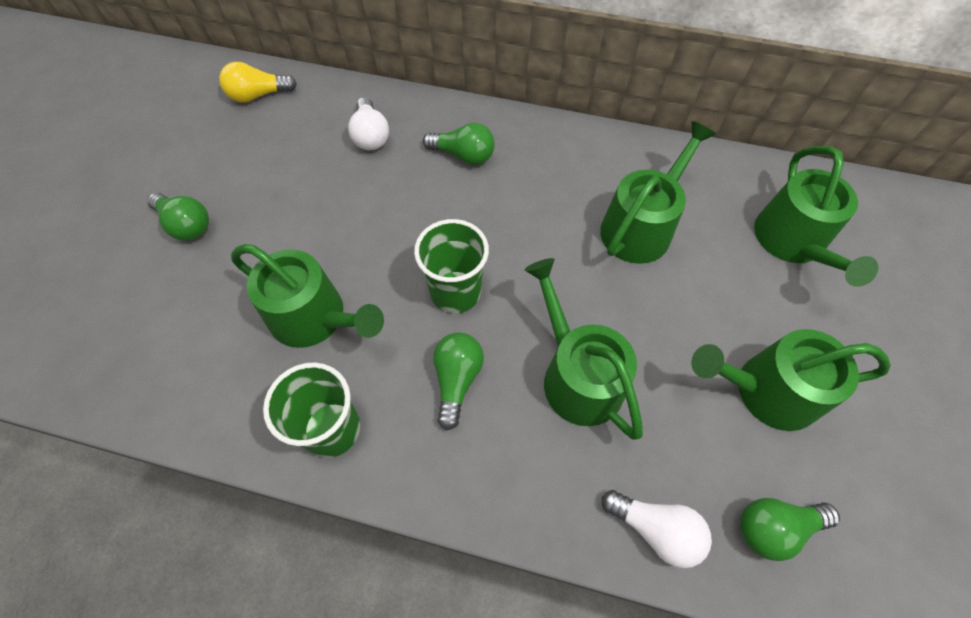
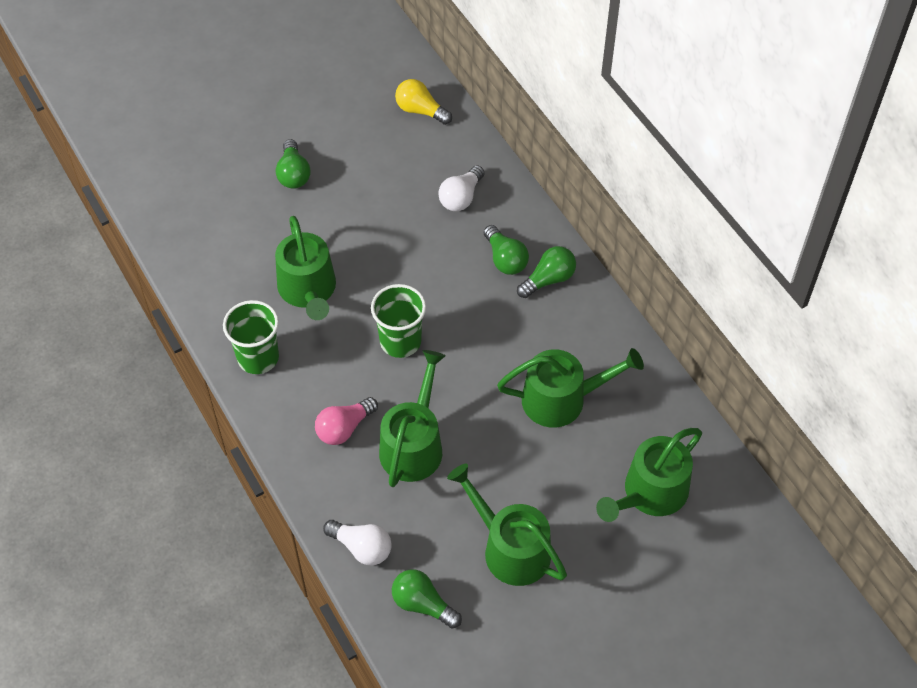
camera: 45 degrees right, 5 degrees down
(457, 380) = (346, 389): green light bulb -> green light bulb (548, 279)
(498, 420) = (344, 428): none -> pink light bulb
(655, 529) = (362, 547): white light bulb -> white light bulb turned 45 degrees counterclockwise

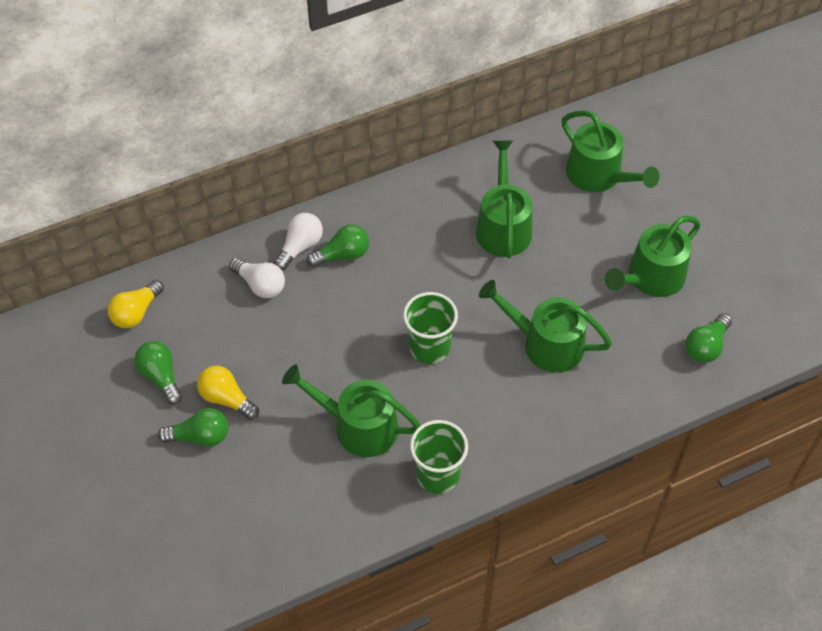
camera: 85 degrees left, 0 degrees up
(308, 290) = (358, 426): green watering can -> green watering can turned 150 degrees counterclockwise
(333, 188) = (226, 399): none -> yellow light bulb
(344, 428) = (525, 400): pink light bulb -> none
(362, 547) = (652, 391): white light bulb -> white light bulb (300, 247)
(548, 279) = (371, 223): green light bulb -> green light bulb (161, 376)

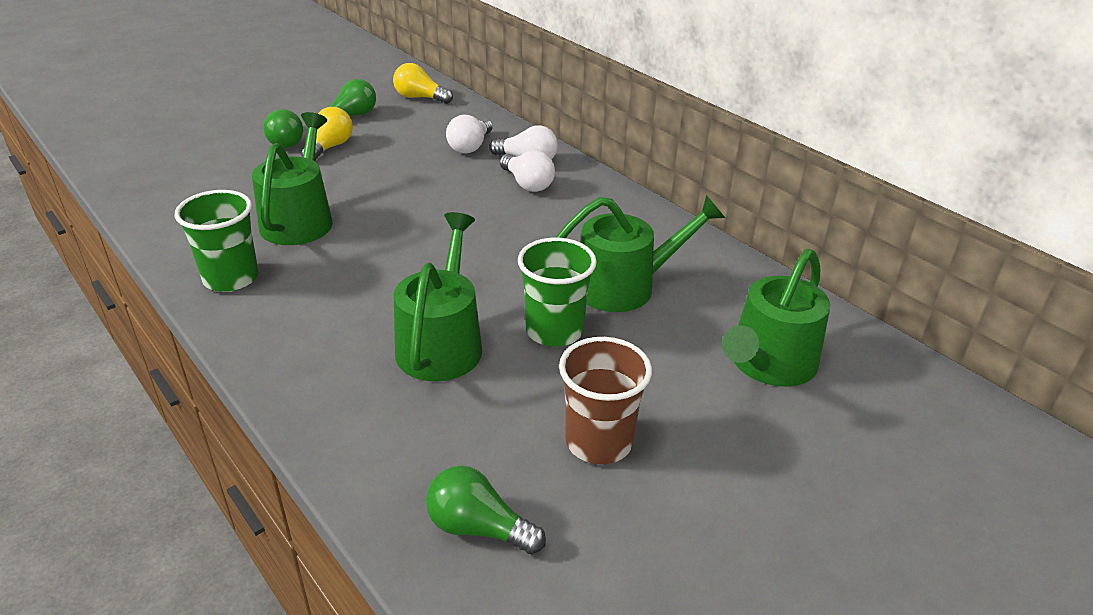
camera: 75 degrees right, 20 degrees down
(342, 255) = (527, 184): green light bulb -> white light bulb
(429, 347) = (414, 252): green cup -> green cup (554, 331)
(651, 278) = (598, 442): green watering can -> brown cup

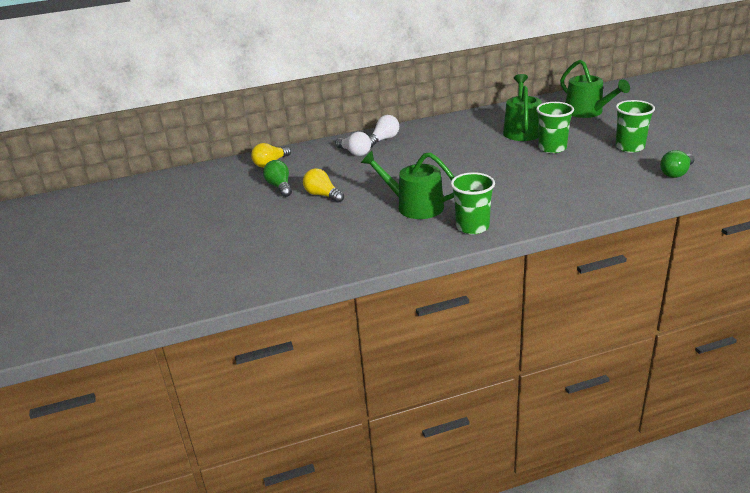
camera: 65 degrees left, 5 degrees down
(285, 141) = (300, 210): green light bulb -> none
(441, 343) = (554, 173): green watering can -> none
(527, 184) = (411, 142): white light bulb -> none
(598, 442) = (629, 147): brown cup -> green cup

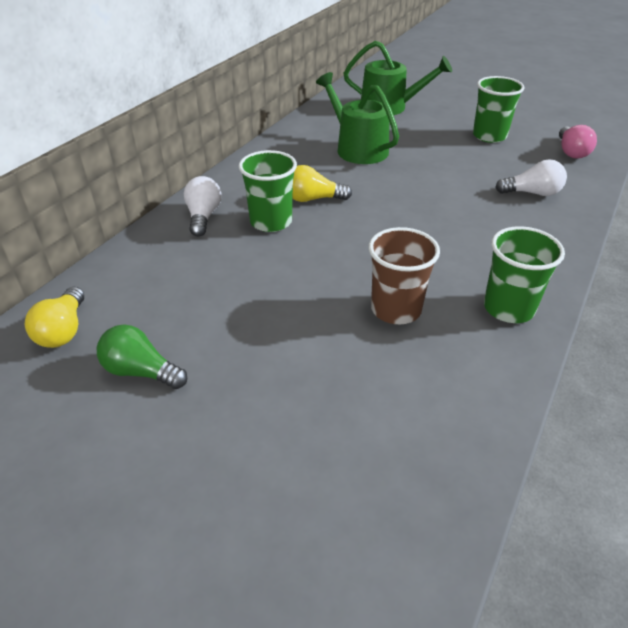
camera: 45 degrees left, 10 degrees up
(322, 195) = (238, 353): yellow light bulb -> yellow light bulb (313, 199)
(355, 153) = (189, 254): white light bulb -> white light bulb (532, 193)
(414, 206) = (396, 309): green watering can -> brown cup
(552, 148) = (422, 161): green cup -> green cup (271, 222)
(676, 173) = (571, 152): green light bulb -> pink light bulb

